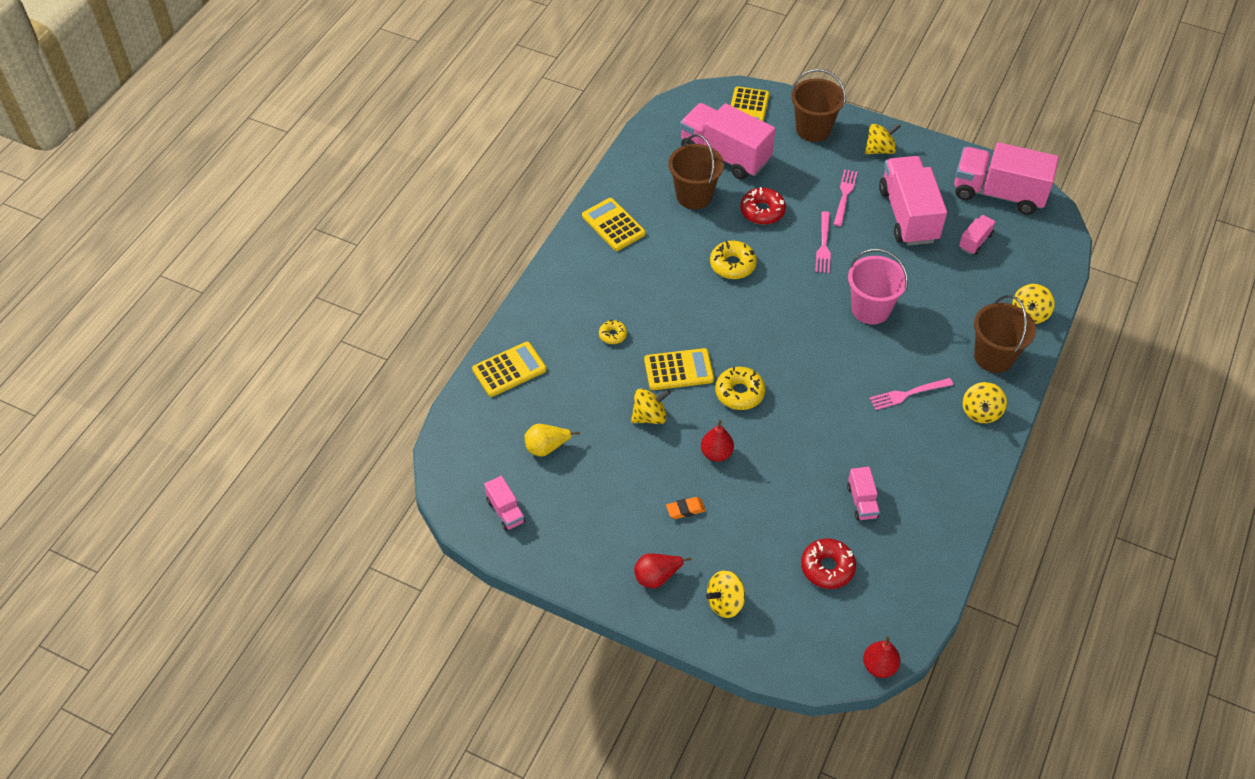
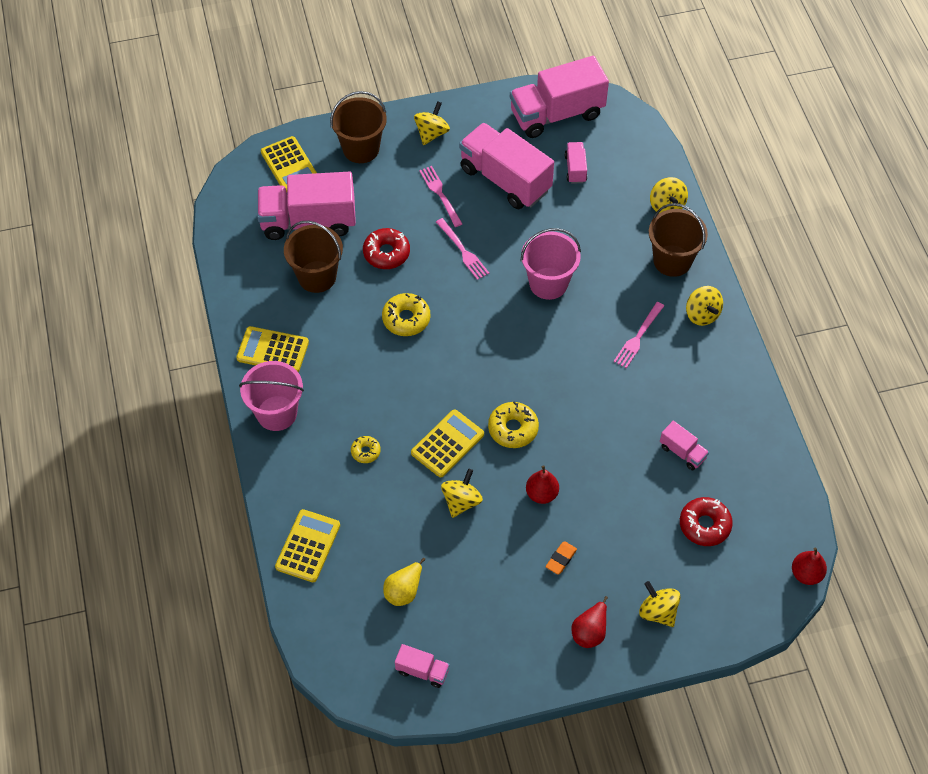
camera: 40 degrees left, 5 degrees up
(575, 268) = (276, 413): none -> pink bucket
(725, 602) = (658, 612): yellow spinning top -> yellow spinning top turned 120 degrees clockwise

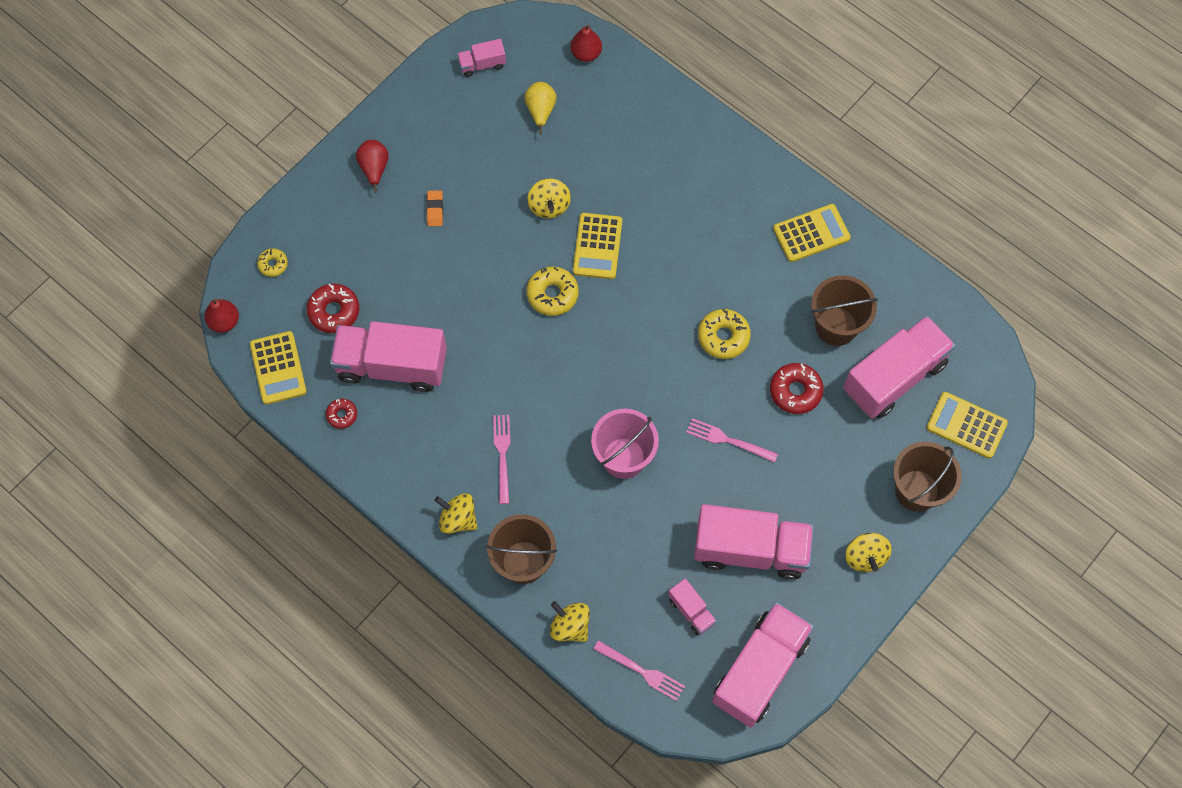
camera: 145 degrees right, 10 degrees up
(276, 413) = (759, 183): pink bucket -> none
(308, 546) = (641, 97): yellow calculator -> yellow calculator (278, 368)
(365, 451) = (659, 197): yellow donut -> yellow donut (273, 264)
(440, 194) = (799, 489): pink fork -> pink fork (642, 671)
(541, 494) = (488, 253): red pear -> red pear (586, 54)
(658, 612) = (330, 216): yellow spinning top -> none
(682, 452) = (392, 365): pink truck -> pink truck, size x2.20
(747, 439) = (342, 415): none -> red donut

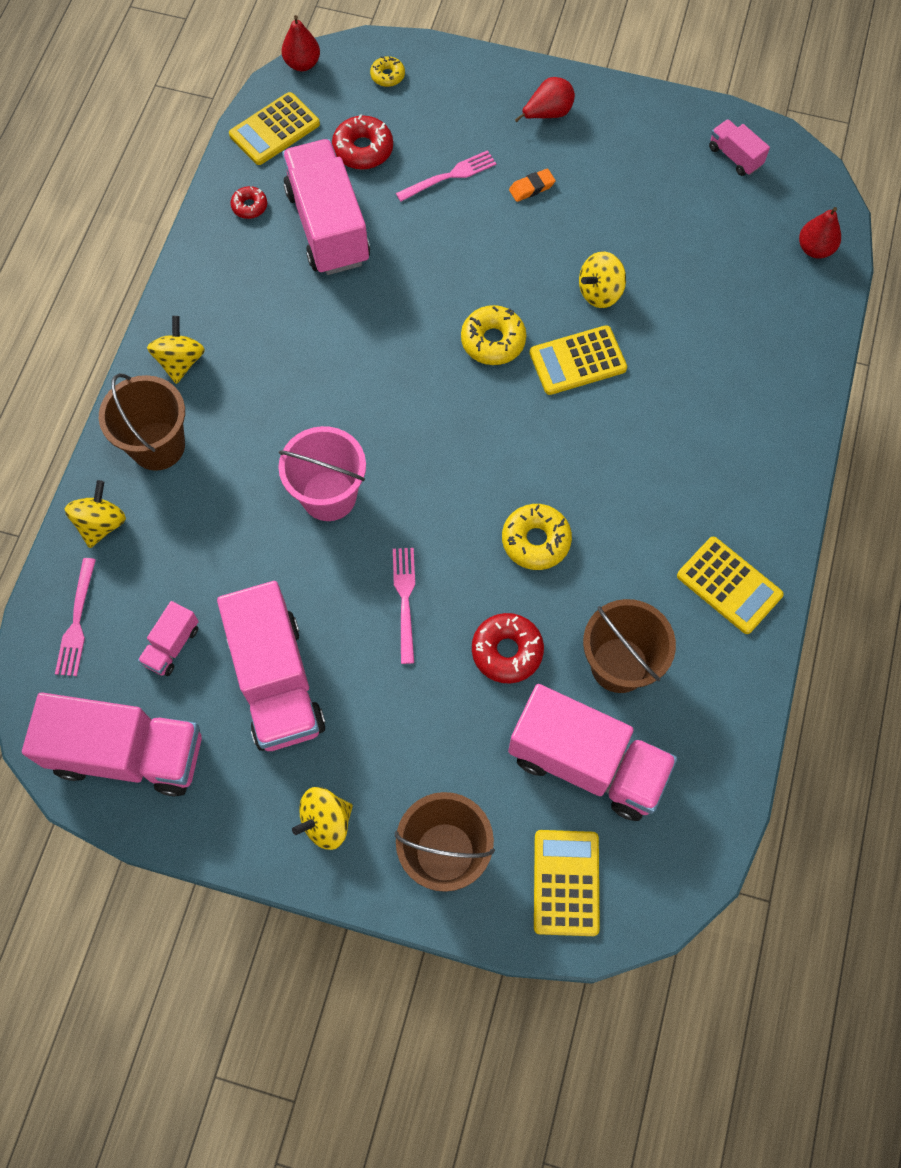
camera: 65 degrees right, 0 degrees up
(502, 454) = (275, 372): pink fork -> pink fork (450, 176)
(540, 111) = (713, 235): yellow pear -> none

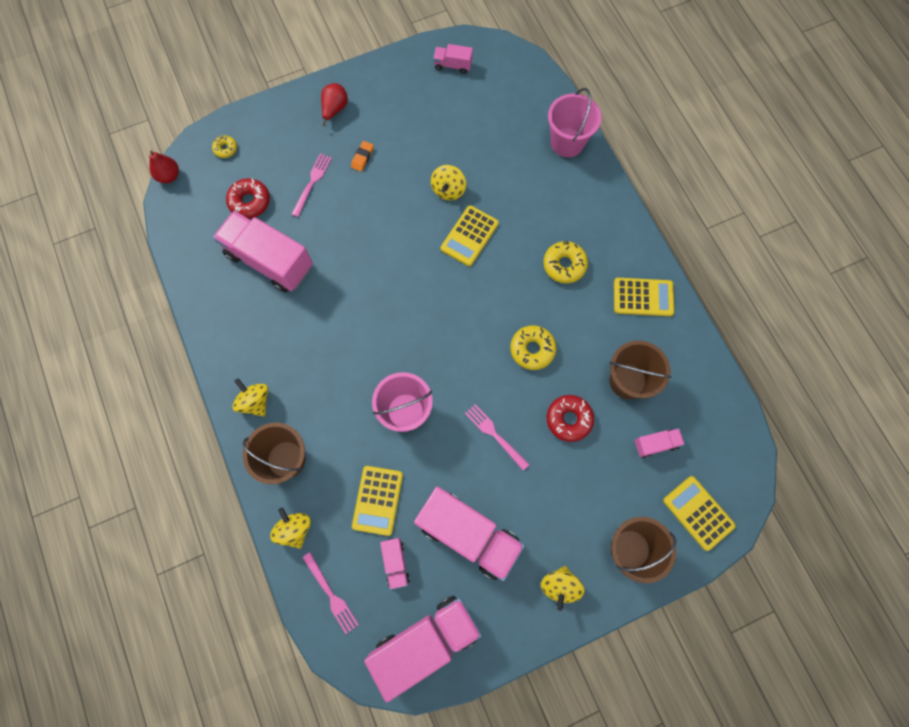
camera: 40 degrees left, 5 degrees up
(249, 206) = (213, 282): red donut -> none
(274, 130) = (188, 226): yellow calculator -> yellow calculator (377, 500)
(493, 341) = (416, 258): yellow donut -> yellow donut (564, 265)
(587, 763) = (655, 444): pink truck -> pink truck, size x0.45
(798, 340) = (567, 142): none -> pink bucket
(815, 249) = (534, 88): red pear -> none

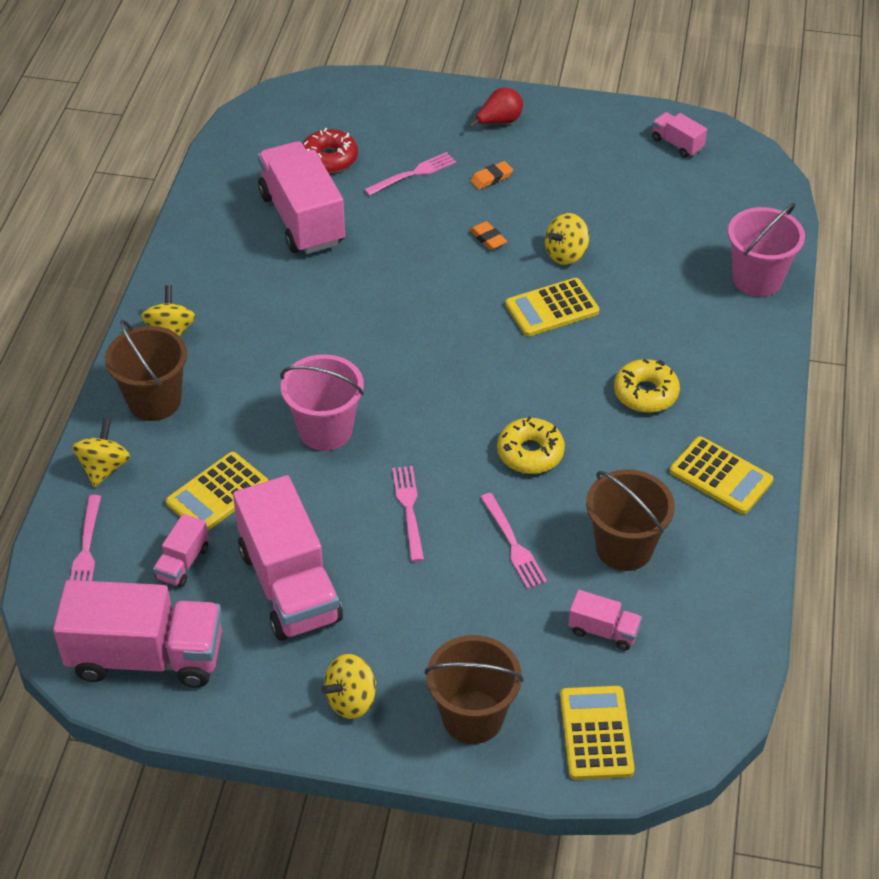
camera: 35 degrees right, 25 degrees down
(169, 176) = (265, 97): red pear -> none
(225, 149) = (346, 102): yellow donut -> none
(394, 206) = (488, 238): none -> orange eraser
(569, 419) = (513, 544): red donut -> pink fork

